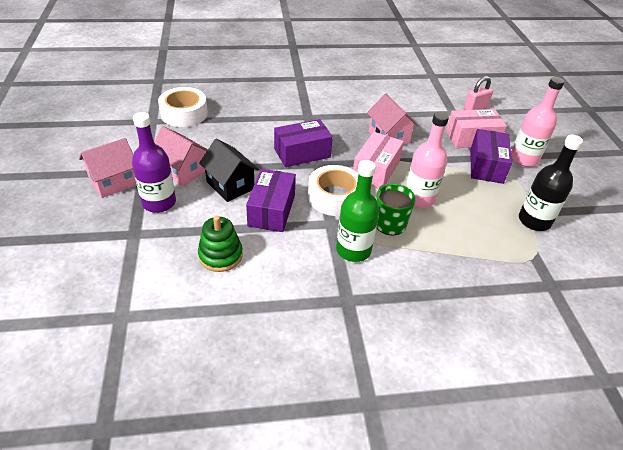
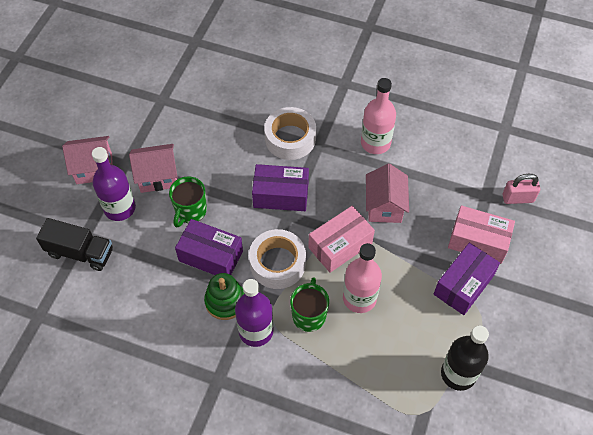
camera: 30 degrees right, 15 degrees up
(138, 248) = (80, 252): none -> black truck
(182, 171) = (158, 177): pink house -> pink house turned 75 degrees counterclockwise
(184, 114) = (196, 99): white tape -> white tape (290, 138)
(220, 255) = (141, 288): green stacking toy -> green stacking toy (225, 301)
(230, 185) = (190, 211): black house -> green mug
(271, 210) = (211, 256): purple box -> purple box turned 75 degrees clockwise
(353, 250) = (256, 331): green bottle -> purple bottle
(524, 159) = (515, 292): pink bottle -> pink bottle (375, 143)

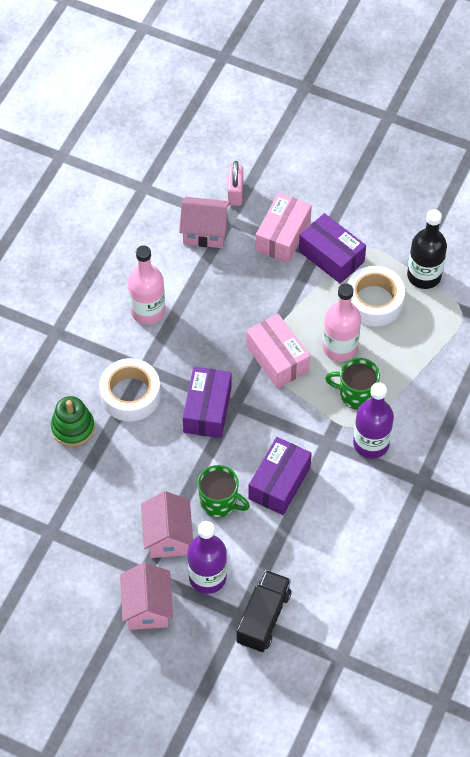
camera: 85 degrees left, 0 degrees up
(225, 301) = (335, 470): green stacking toy -> green stacking toy (73, 428)
(277, 263) = (293, 419): white tape -> white tape (374, 301)
(384, 206) = (232, 312): pink house -> pink house (205, 232)

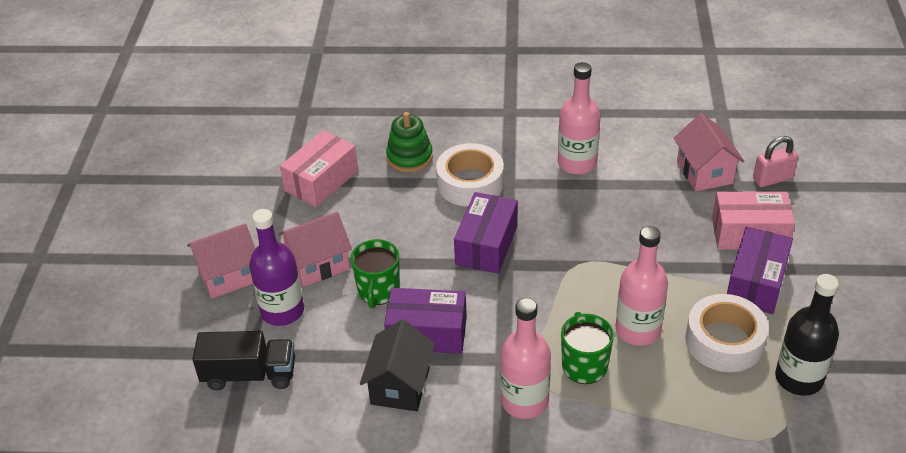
camera: 70 degrees right, 15 degrees down
(207, 410) = (486, 245): purple box -> purple box turned 60 degrees counterclockwise
(277, 358) = (586, 280): pink box -> pink box (321, 181)
(321, 518) = (400, 386): none -> black house
(371, 443) = (524, 401): purple bottle -> pink bottle

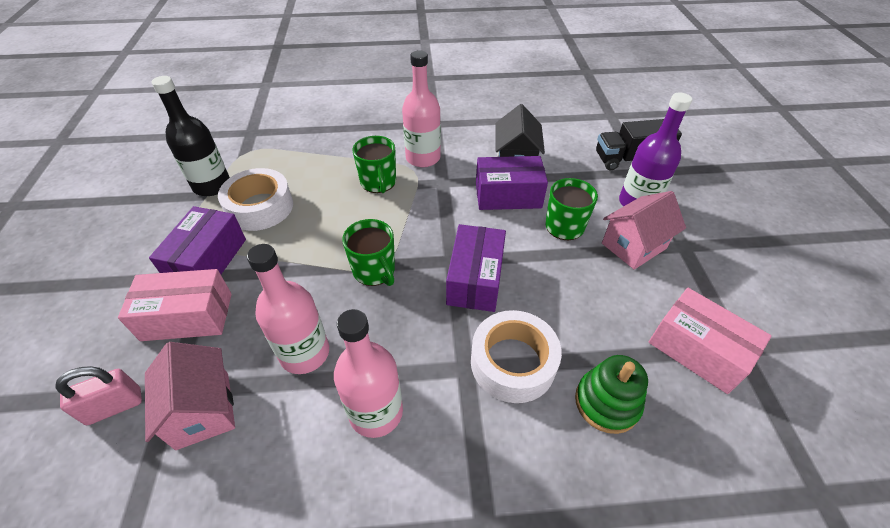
camera: 170 degrees right, 5 degrees up
(229, 276) = (708, 228): pink house -> none
(321, 181) = (697, 350): pink box -> pink box turned 75 degrees counterclockwise
(583, 259) = (374, 271): none -> green mug
(638, 330) = (331, 210): pink bottle -> pink bottle (305, 353)

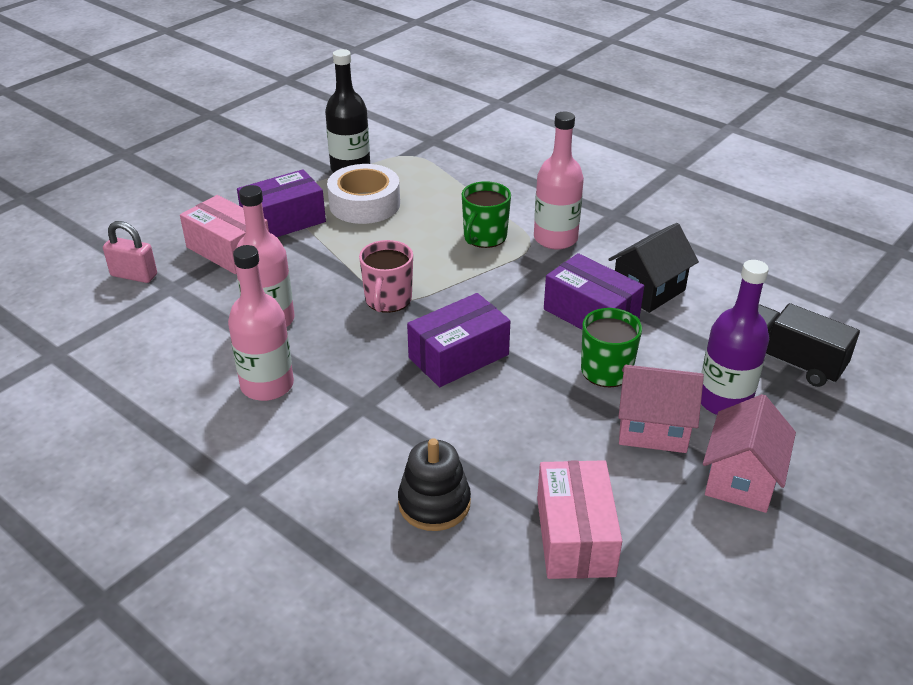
camera: 45 degrees right, 10 degrees down
(203, 410) = (174, 310): pink house -> pink house (741, 479)
(374, 271) = (388, 300): green mug -> pink mug
(513, 362) = (402, 427): white tape -> none
(607, 402) = (434, 503): green stacking toy -> black stacking toy

